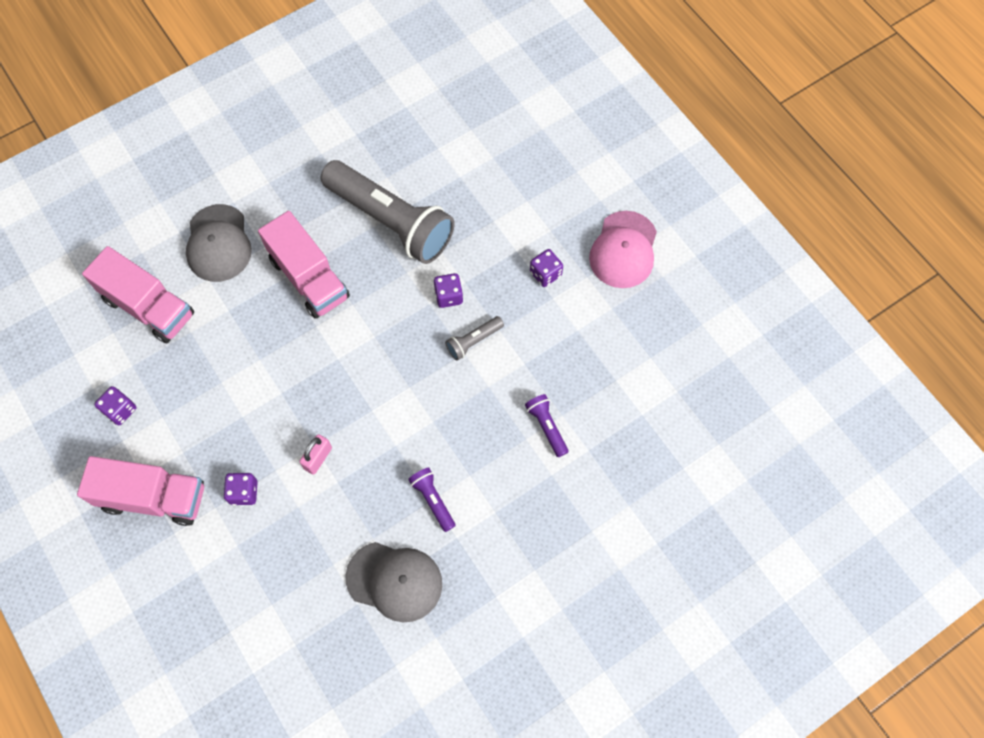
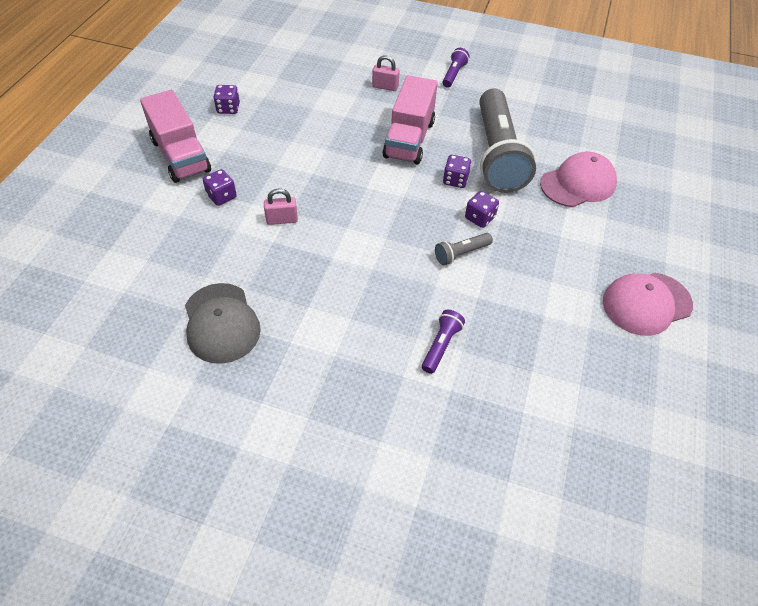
camera: 50 degrees right, 15 degrees down
(149, 307) = (310, 82): pink truck -> none
(218, 243) = (385, 87): grey cap -> pink padlock
(433, 500) = (309, 307): purple flashlight -> purple flashlight (454, 74)
(473, 341) = (461, 253): grey flashlight -> grey flashlight turned 45 degrees counterclockwise
(476, 188) = (578, 183): none -> pink cap
(545, 274) = (564, 264): purple dice -> purple dice (455, 180)

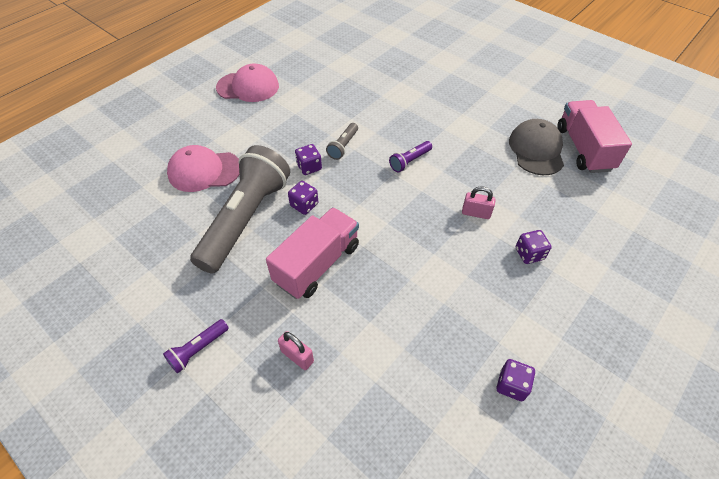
camera: 155 degrees left, 0 degrees up
(180, 155) = (573, 321): pink truck -> pink truck (583, 149)
(441, 345) = (393, 100): purple flashlight -> purple flashlight (409, 161)
(461, 253) = (343, 146): grey flashlight -> grey flashlight turned 120 degrees clockwise

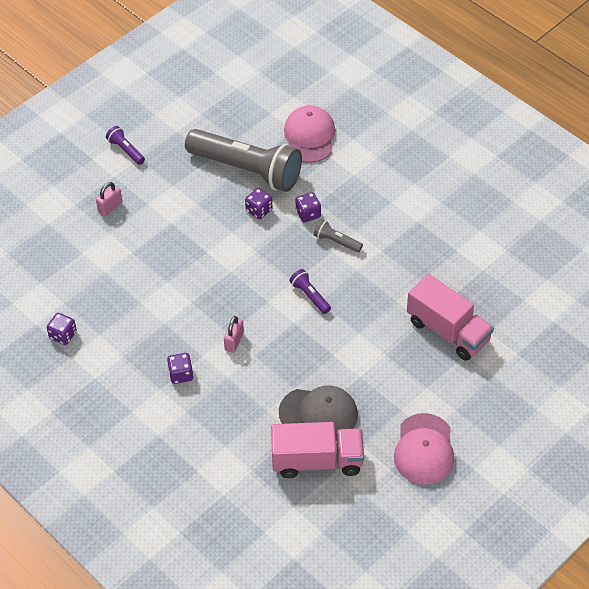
camera: 95 degrees right, 0 degrees up
(248, 87) = (439, 160): pink cap -> pink cap (424, 449)
(317, 264) = (191, 219): pink truck -> pink truck (448, 331)

